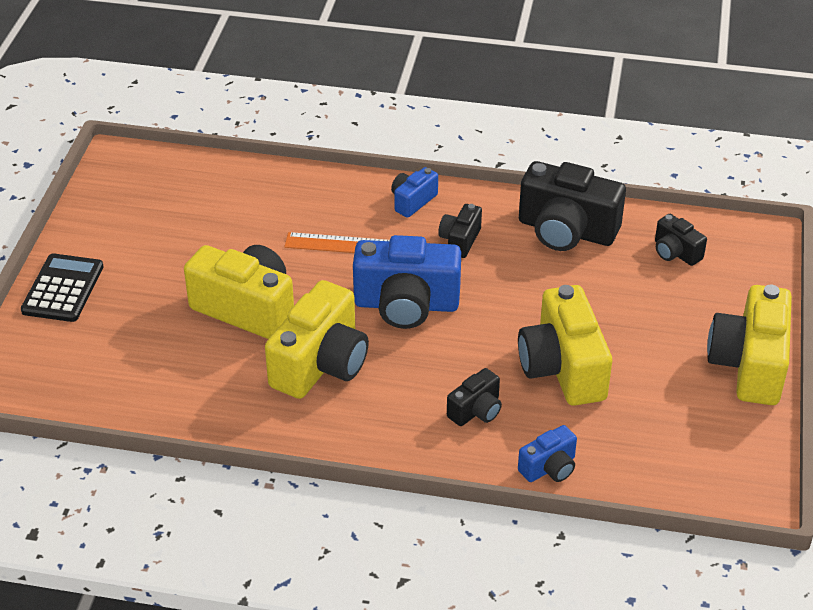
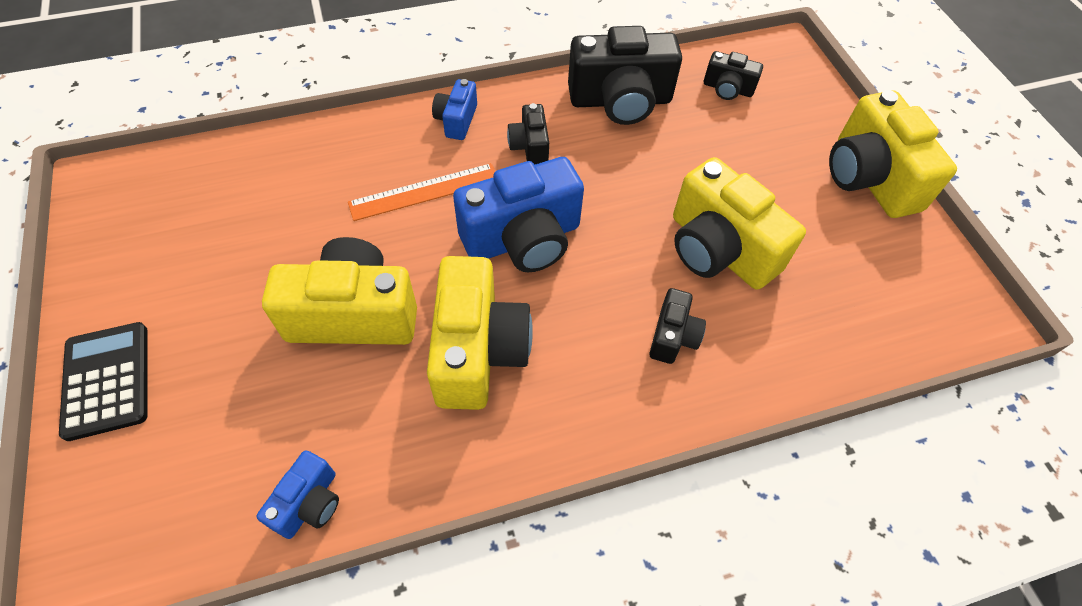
camera: 30 degrees left, 15 degrees up
(549, 468) = (787, 373): blue camera -> blue camera (309, 503)

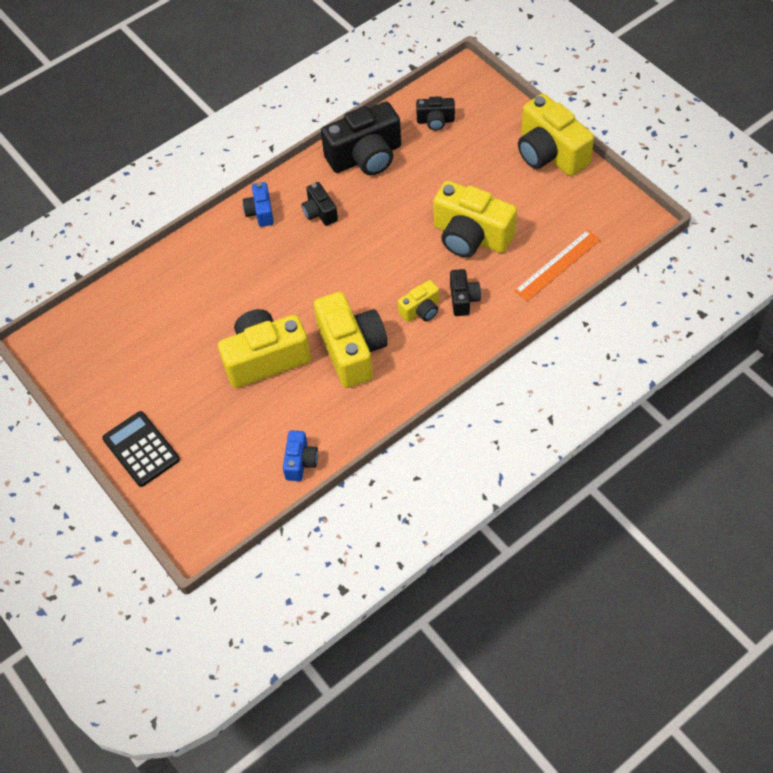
camera: 15 degrees left, 0 degrees up
(424, 191) = (266, 268): orange ruler -> orange ruler (557, 265)
(523, 239) = (346, 275): blue camera -> none
(604, 329) = (421, 310): none -> yellow camera

